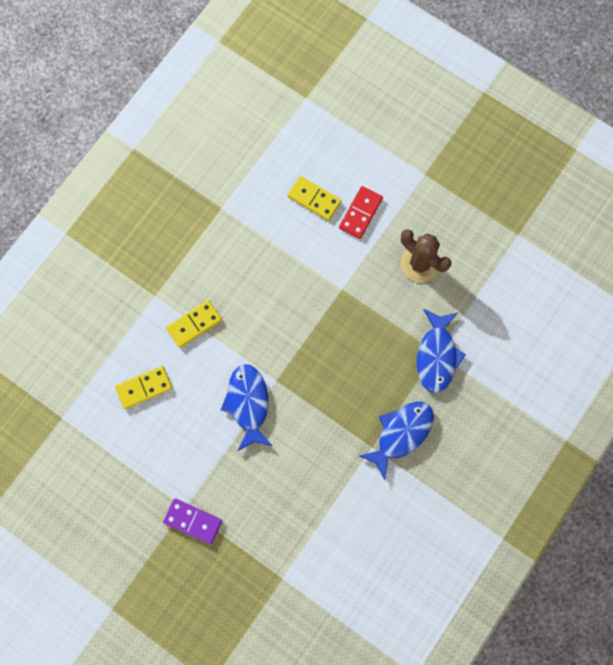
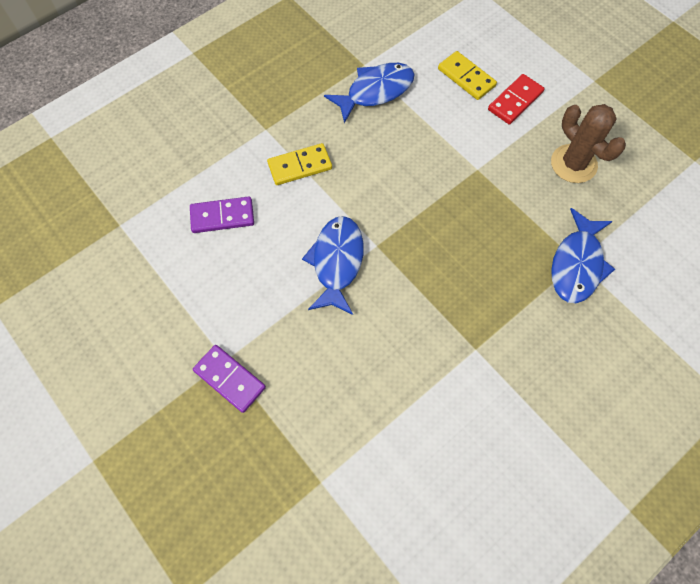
camera: 15 degrees right, 10 degrees down
(144, 388) = (222, 216): yellow domino -> purple domino
(401, 434) = (515, 342): blue fish -> blue fish (375, 91)

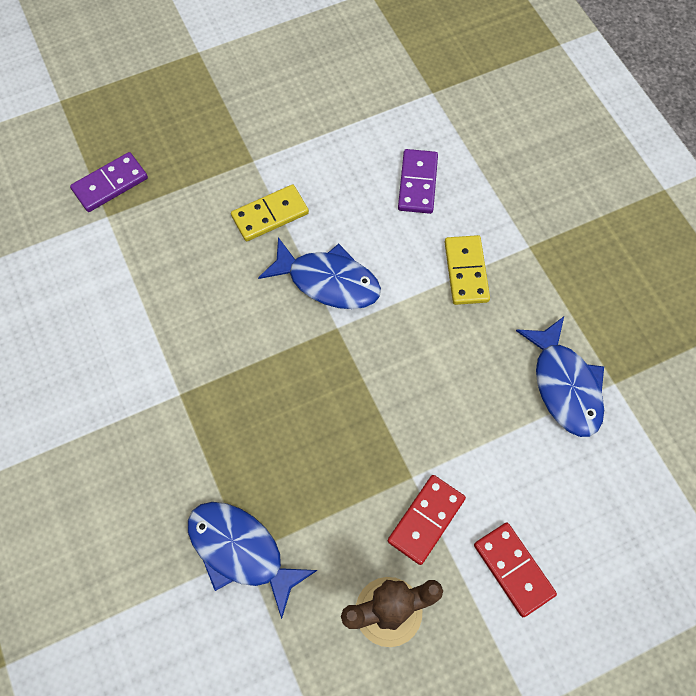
camera: 105 degrees right, 0 degrees up
(230, 379) = (232, 161): purple domino -> purple domino (110, 184)
(466, 77) = (568, 514): yellow domino -> yellow domino (270, 215)
(504, 154) = (426, 520): none -> red domino

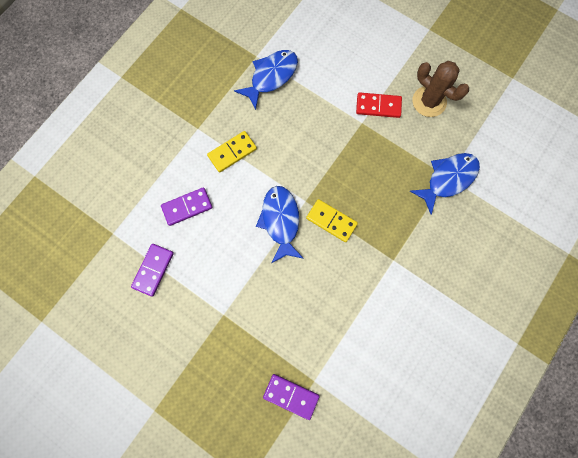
camera: 120 degrees left, 10 degrees up
(241, 551) = (448, 179): blue fish -> blue fish turned 135 degrees counterclockwise
(270, 215) = (256, 280): yellow domino -> yellow domino (331, 221)
(358, 114) = (153, 270): none -> purple domino
(513, 569) = (376, 60): red domino -> none

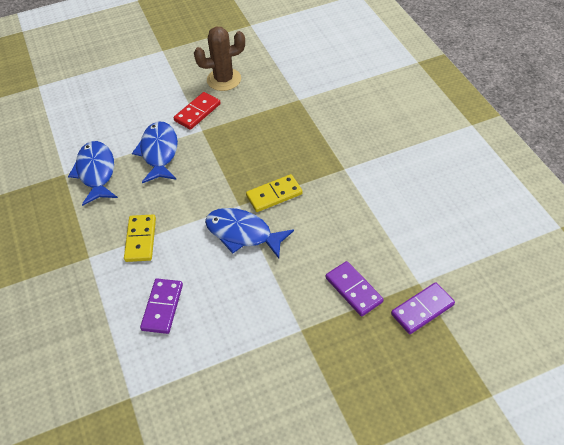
camera: 55 degrees left, 25 degrees down
(153, 270) = (204, 374): purple domino -> purple domino (353, 290)
(448, 179) = (301, 100): blue fish -> blue fish (159, 152)

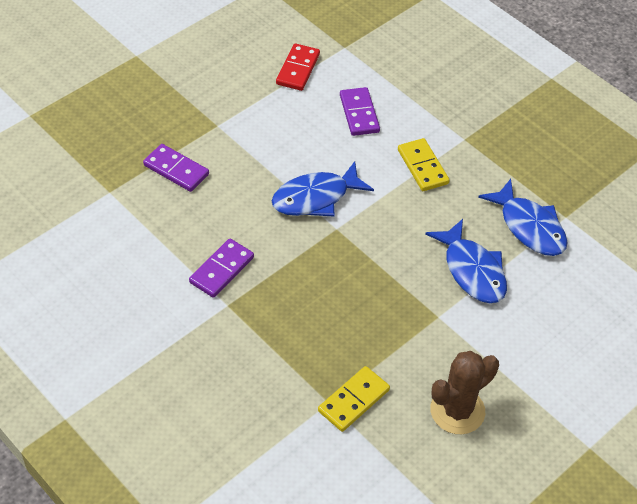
camera: 155 degrees right, 0 degrees up
(197, 112) = (461, 342): red domino -> red domino (298, 69)
(243, 233) = (316, 198): blue fish -> blue fish turned 150 degrees clockwise
(274, 195) = (301, 249): yellow domino -> yellow domino (353, 400)
(422, 309) = (102, 168): purple domino -> purple domino (222, 270)

